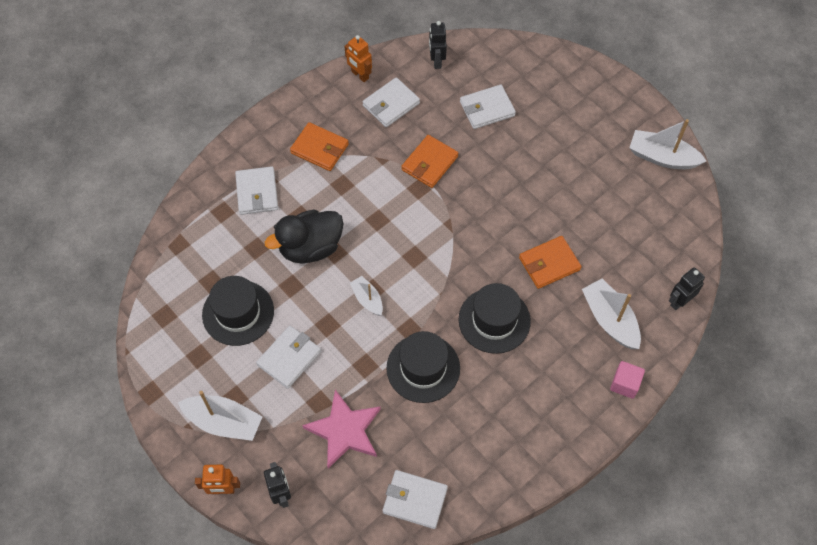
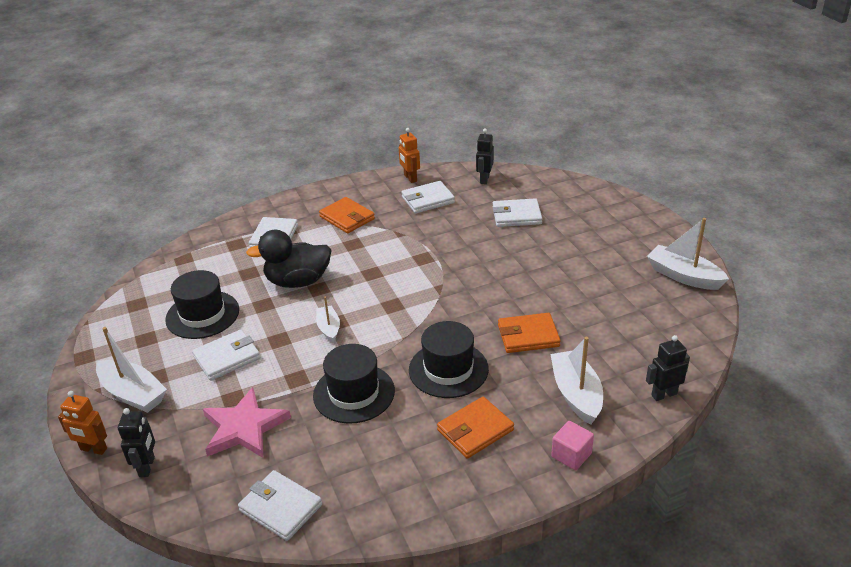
camera: 20 degrees right, 25 degrees down
(429, 163) = (443, 243): orange wallet -> orange wallet (475, 430)

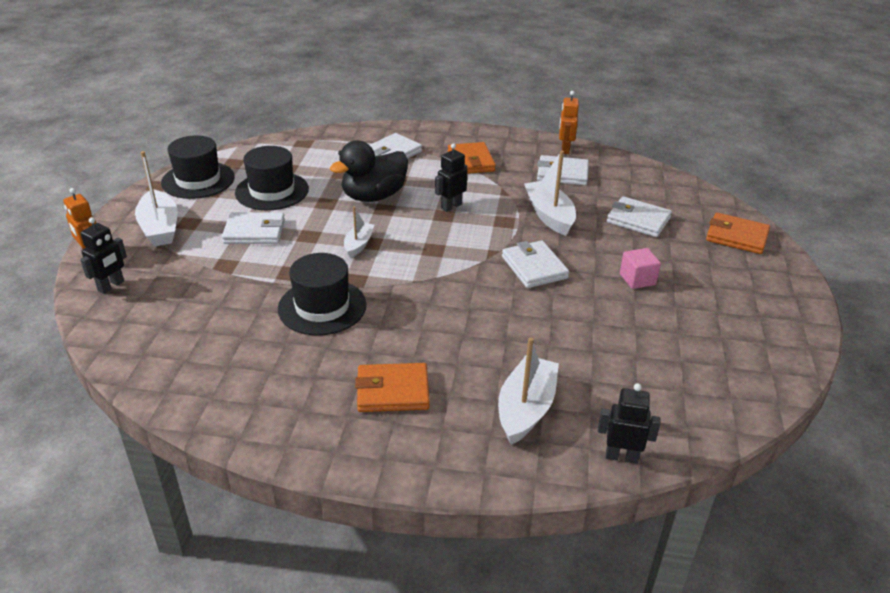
camera: 30 degrees right, 0 degrees up
(244, 427) = (209, 291): pink star -> none
(280, 508) = (167, 369): white wallet -> white wallet (534, 267)
(298, 281) = (373, 196): black duck -> black duck turned 60 degrees counterclockwise
(448, 369) = (425, 326): black hat -> black hat (198, 180)
(484, 179) = (639, 176): black robot -> black robot (451, 206)
(528, 336) = (534, 332): orange wallet -> orange wallet (736, 237)
(571, 455) = (460, 462): pink cube -> pink cube (637, 279)
(683, 276) = (770, 351): white boat -> white boat (549, 215)

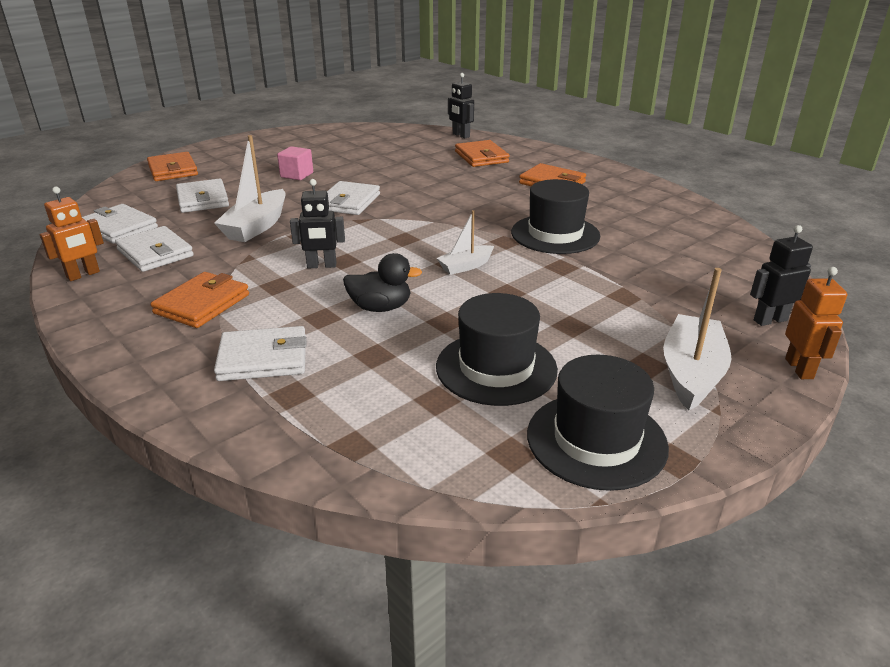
camera: 140 degrees left, 5 degrees down
(254, 232) = (565, 320): white wallet -> white wallet (119, 227)
(373, 196) = (380, 307): black duck -> black duck, size x0.63
(526, 409) = (481, 157): white boat -> orange wallet

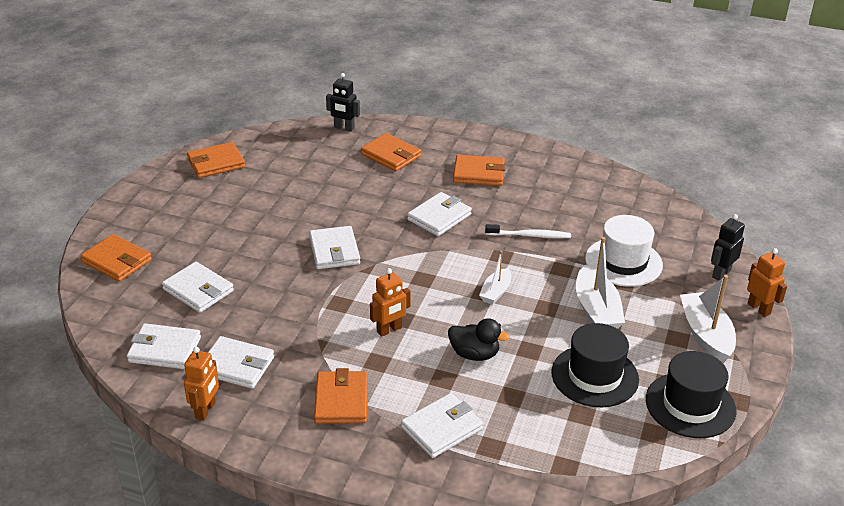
camera: 30 degrees left, 5 degrees up
(256, 226) = (287, 306): white boat -> white boat (596, 310)
(297, 175) = (249, 230): pink cube -> none
(321, 266) = (389, 330): black robot -> orange robot
(329, 135) = (216, 163): none -> orange wallet
(380, 307) = (474, 354): black duck -> black duck turned 45 degrees clockwise
(476, 202) = (439, 217): none -> white wallet
(555, 234) = (530, 235): black hat -> white toothbrush
(644, 279) = (623, 262): none -> white hat

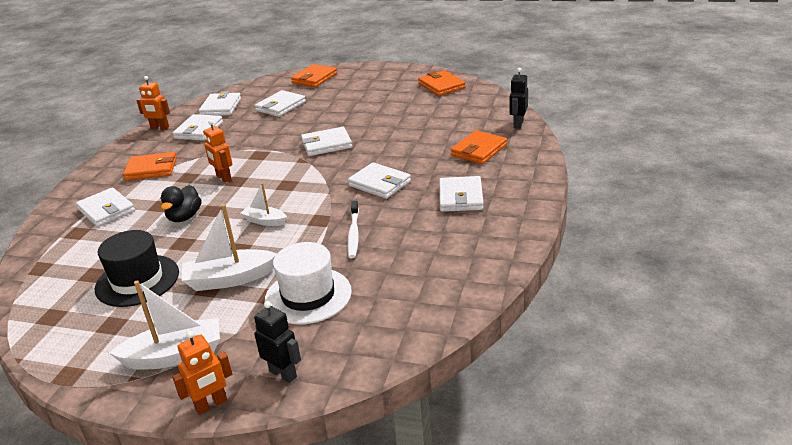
camera: 90 degrees right, 5 degrees down
(478, 173) = (461, 197): orange wallet -> white wallet
(690, 405) = (76, 341): black hat -> none

